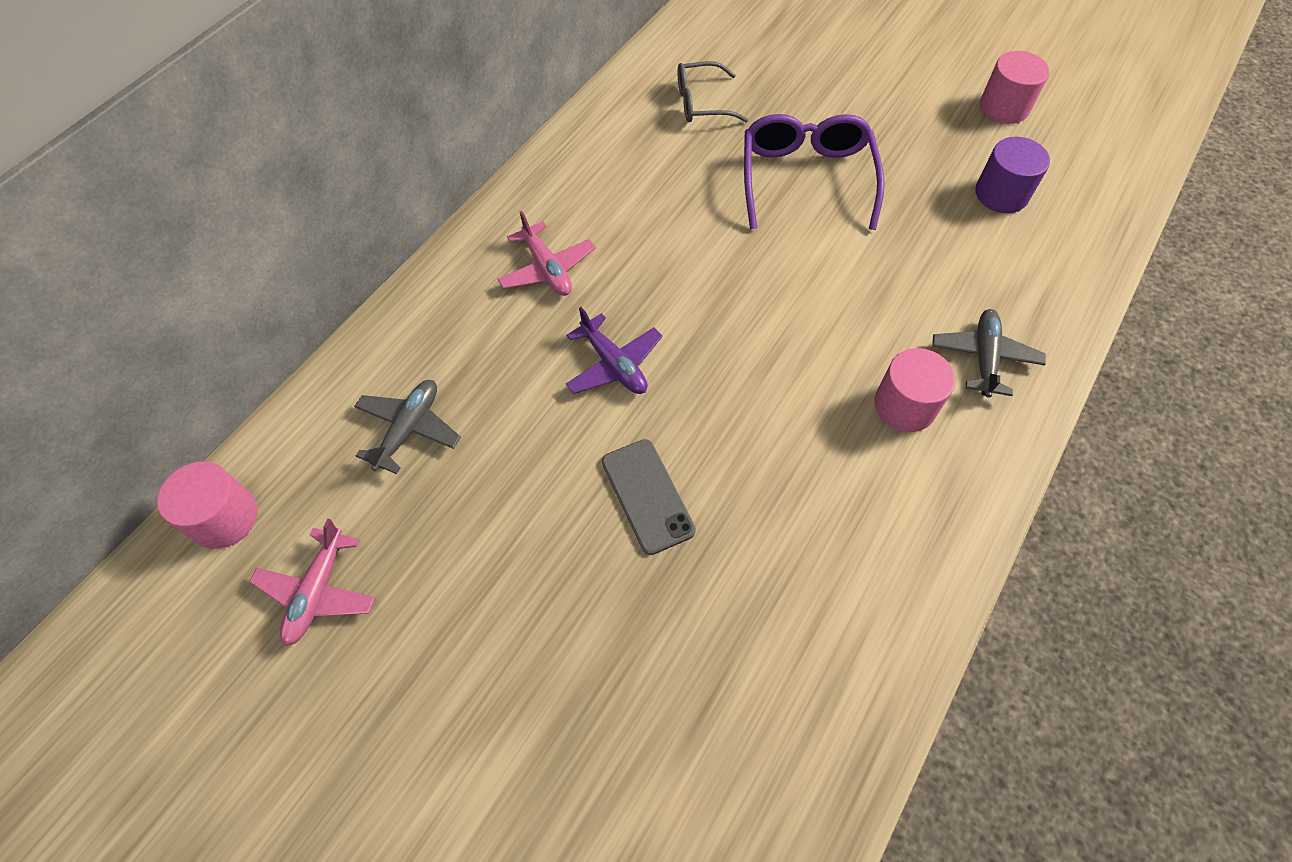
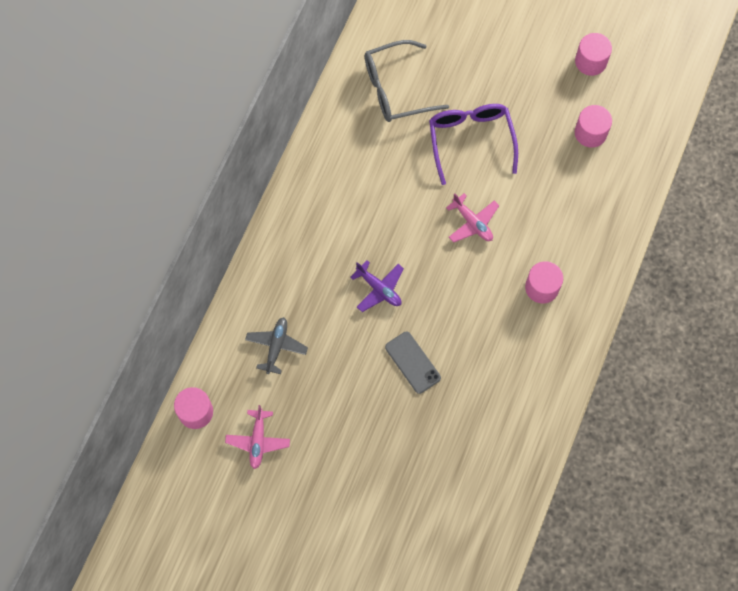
camera: 10 degrees left, 10 degrees up
(547, 269) = (326, 232): pink plane -> pink plane (472, 223)
(702, 103) = (396, 88): grey glasses -> grey glasses, size x1.64
(984, 358) = (583, 250): grey plane -> none
(1001, 194) = (590, 133): purple cylinder -> pink cylinder

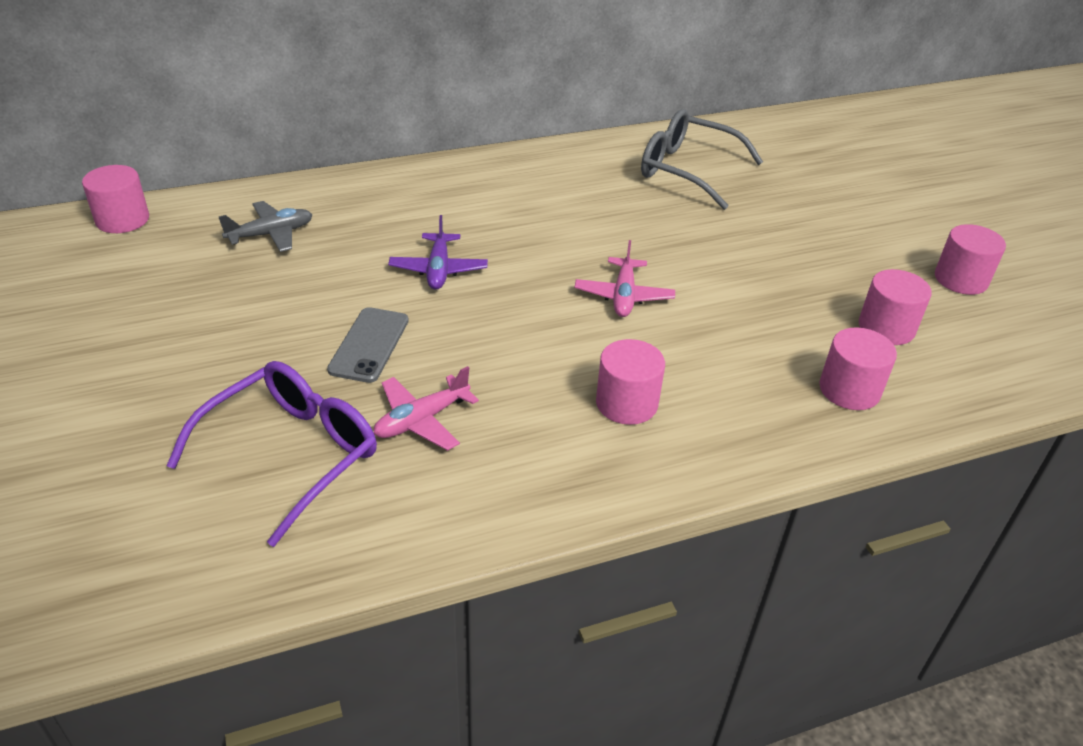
camera: 45 degrees right, 30 degrees down
(258, 441) = (122, 278): pink plane -> pink plane (422, 420)
(471, 141) = (717, 244): purple glasses -> purple glasses (290, 455)
(610, 191) = (849, 390): none -> pink cylinder

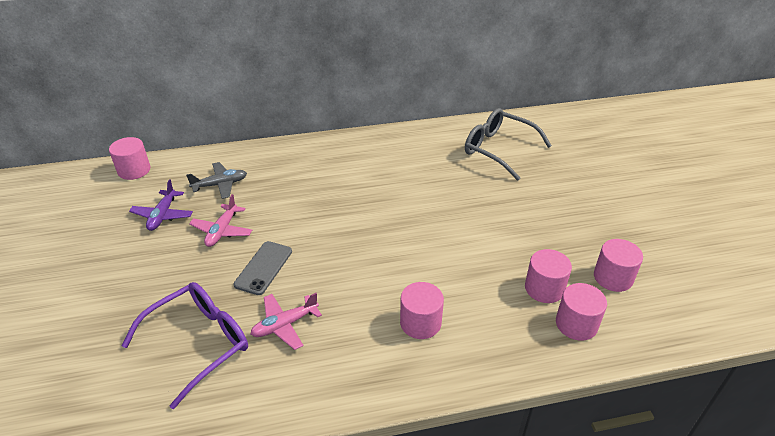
camera: 10 degrees right, 0 degrees up
(438, 270) = (319, 216): purple plane -> purple plane (163, 215)
(623, 296) = (435, 242): pink plane -> pink plane (222, 231)
(961, 279) = (675, 243): pink cylinder -> pink cylinder (544, 288)

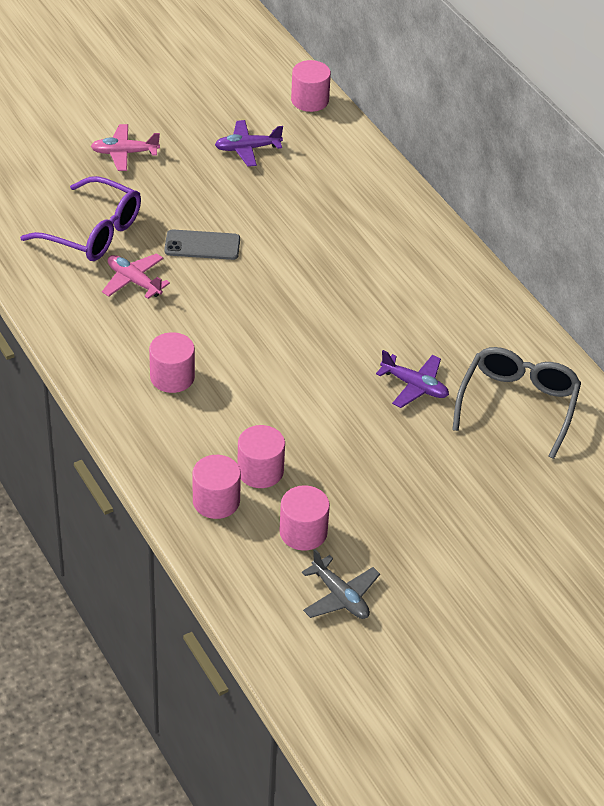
camera: 70 degrees right, 5 degrees up
(220, 185) = (317, 173): grey plane -> grey plane (340, 596)
(222, 231) = (243, 199): pink plane -> pink plane (124, 153)
(469, 188) = (414, 386): none -> purple plane

